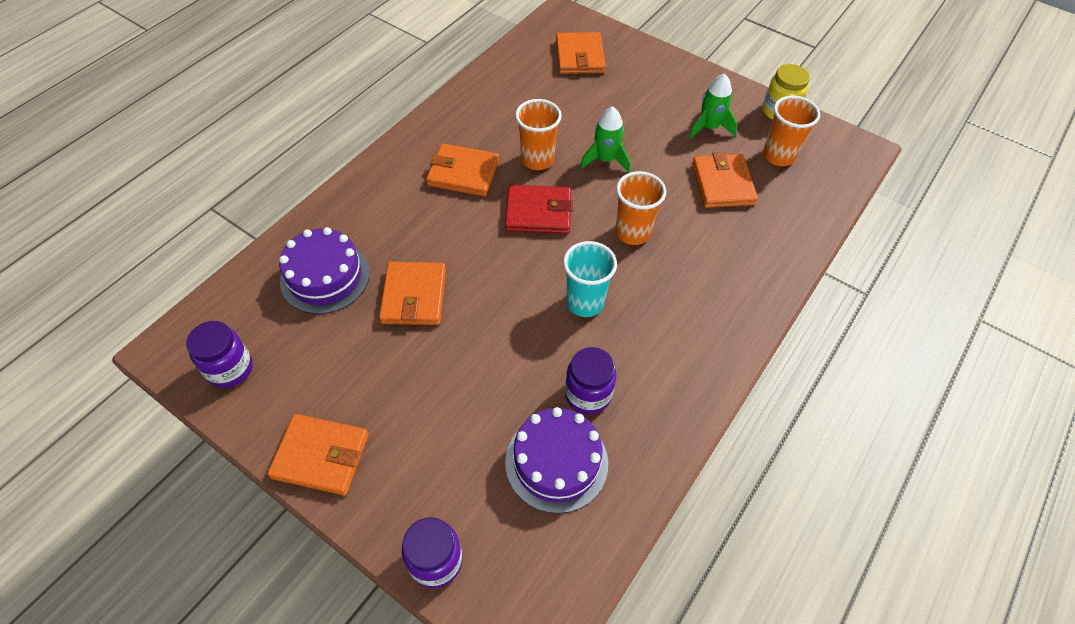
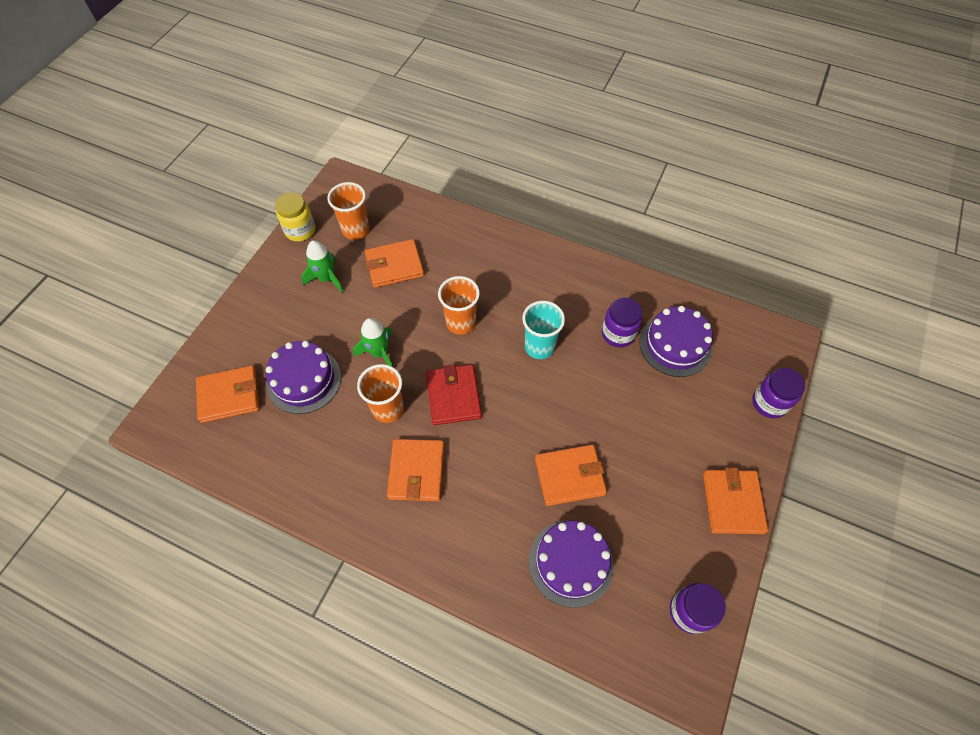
camera: 100 degrees left, 5 degrees up
(585, 104) = (304, 380): none -> purple cake

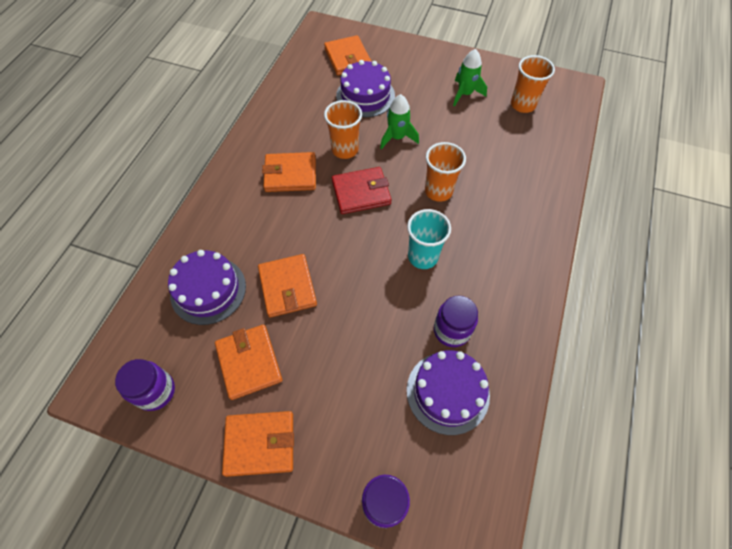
camera: 85 degrees right, 0 degrees up
(300, 230) = (510, 70): yellow jar -> none
(394, 265) = (490, 136): orange wallet -> orange wallet (249, 362)

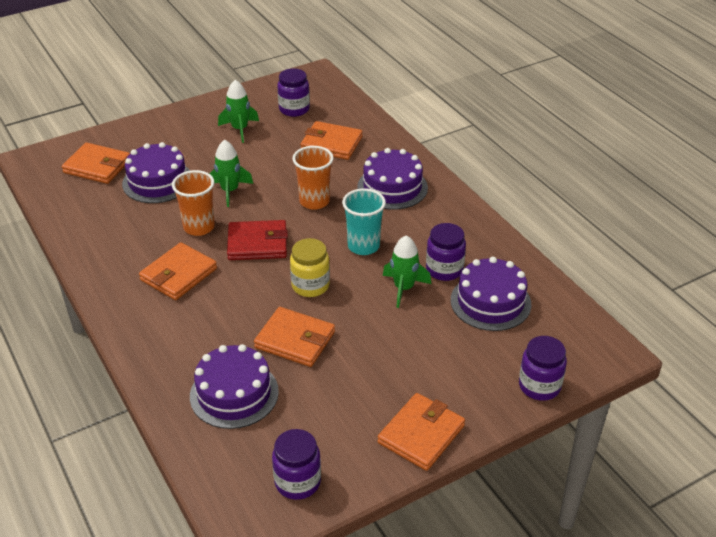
camera: 50 degrees left, 20 degrees down
(249, 362) = (339, 403): orange wallet -> orange wallet (331, 144)
(349, 255) = (310, 285): none -> yellow jar
(361, 193) = (257, 243): red wallet -> red wallet turned 60 degrees clockwise
(403, 317) = (404, 288): none -> green rocket
(507, 226) = (392, 187): none -> purple cake
(522, 105) = (294, 109): orange cup -> purple jar

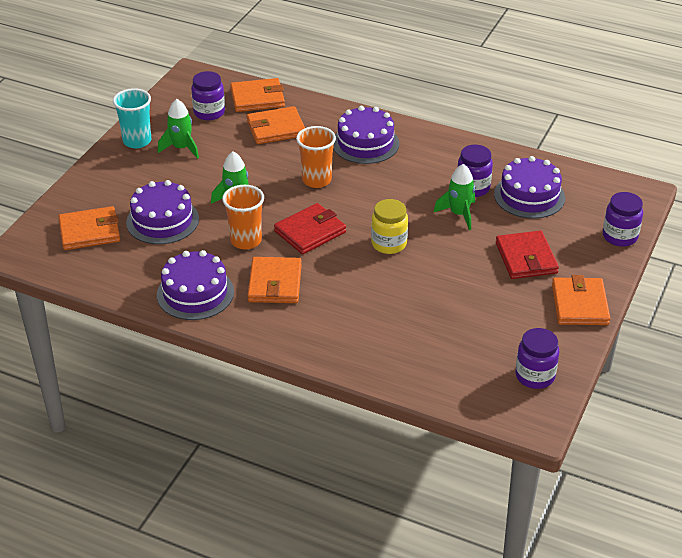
camera: 35 degrees left, 0 degrees up
(234, 394) = (423, 344): purple cake -> purple cake (195, 293)
(295, 340) = (423, 287): orange wallet -> orange wallet (257, 98)
(363, 246) = (395, 197): turquoise cup -> turquoise cup (137, 141)
(420, 361) = (526, 258): none -> red wallet

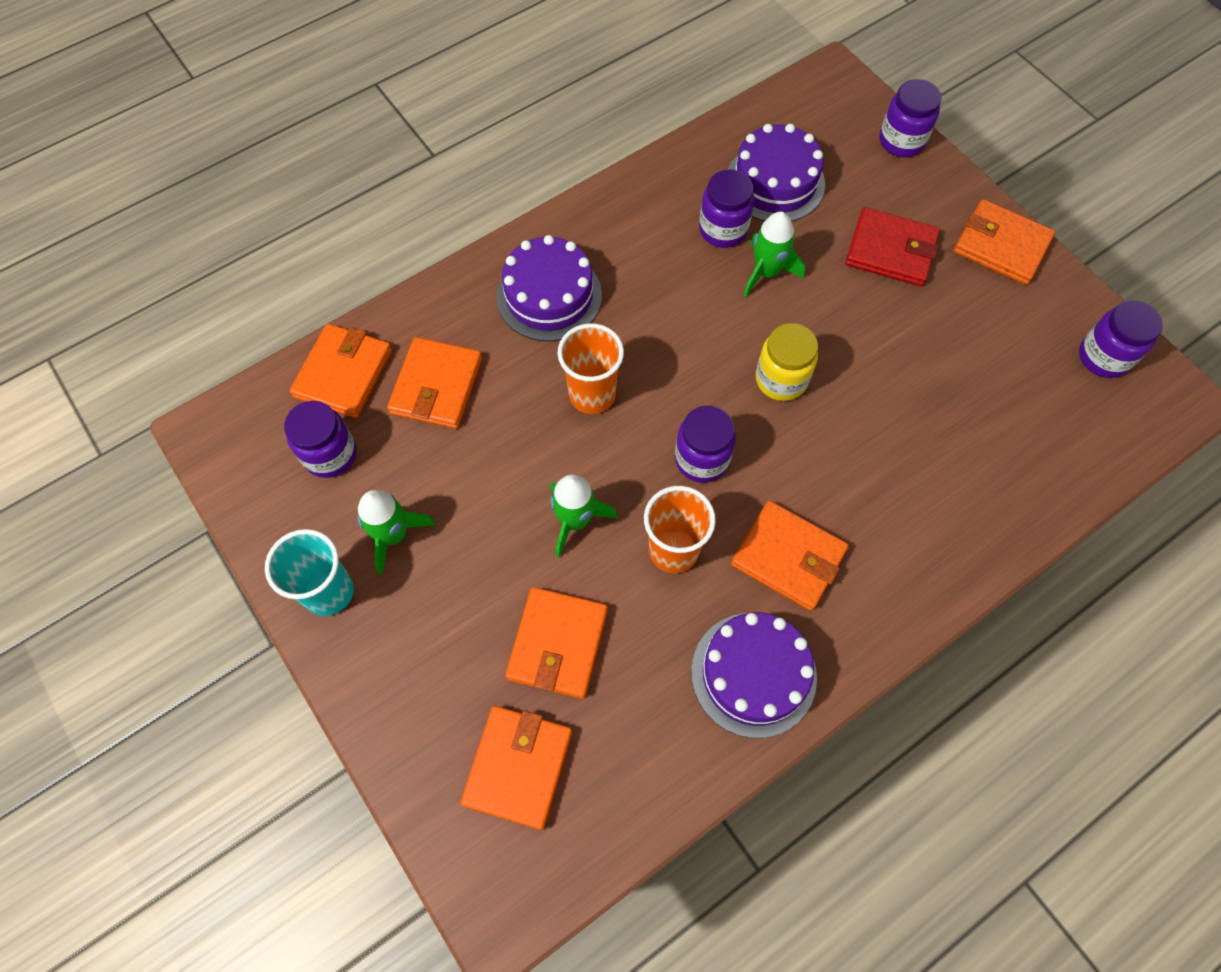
camera: 60 degrees left, 25 degrees up
(162, 220) = (557, 644): purple cake -> orange wallet
(310, 232) = (702, 459): red wallet -> purple jar

